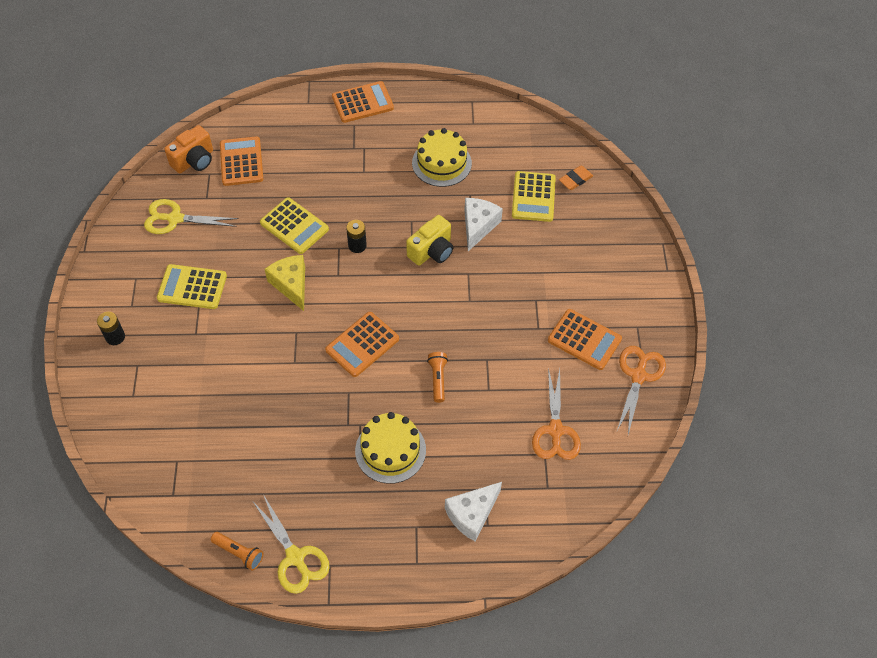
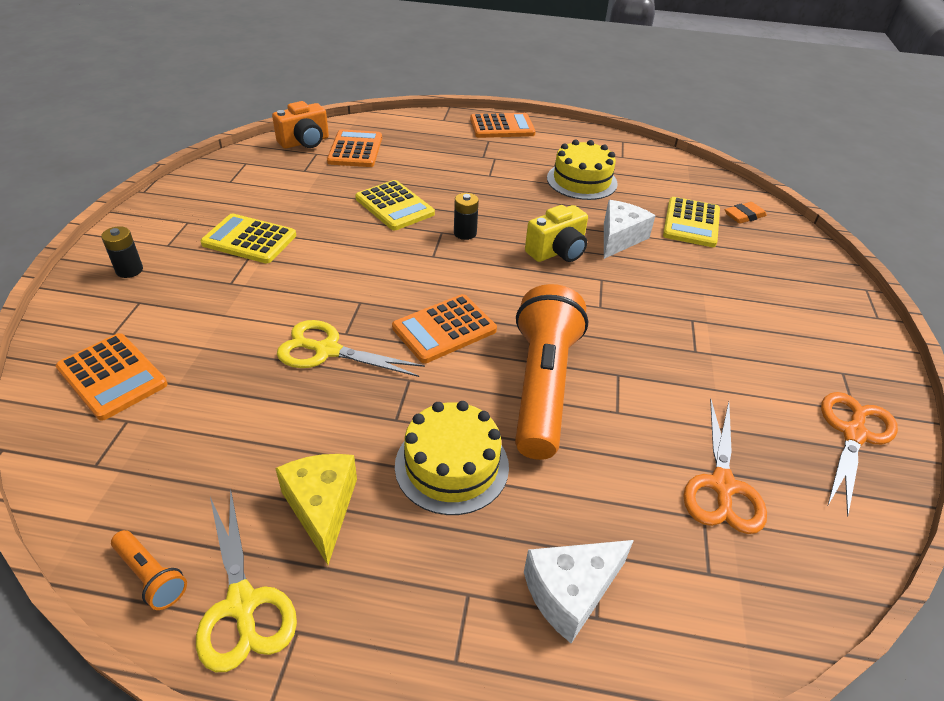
camera: 10 degrees right, 15 degrees down
(175, 219) = (260, 181): yellow scissors -> yellow scissors (327, 350)
(291, 285) = (371, 256): yellow cheese -> yellow cheese (321, 508)
(438, 379) = (543, 386): orange flashlight -> orange flashlight, size x2.41
(584, 340) = (764, 375): orange calculator -> orange calculator (112, 376)

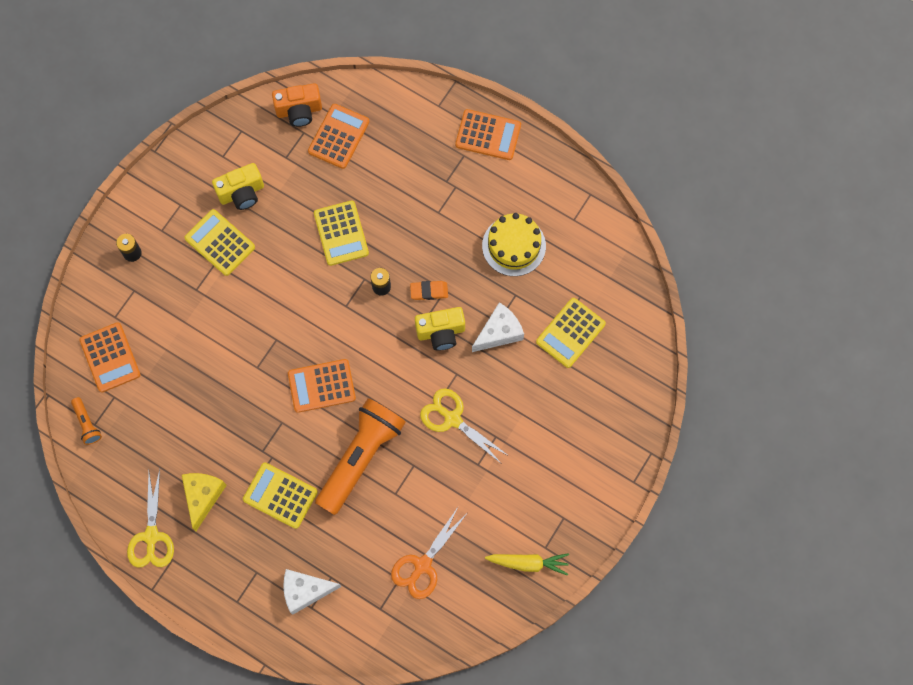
camera: 25 degrees right, 30 degrees up
(151, 576) = (113, 505): orange flashlight -> orange flashlight (87, 424)
(263, 200) = (242, 193): none -> yellow camera
(327, 350) = (240, 379): yellow scissors -> yellow scissors (452, 419)
(452, 465) = (280, 495): yellow cake -> yellow calculator
(744, 216) = (622, 338): orange eraser -> orange eraser (429, 291)
(853, 434) = (528, 563): orange scissors -> yellow carrot

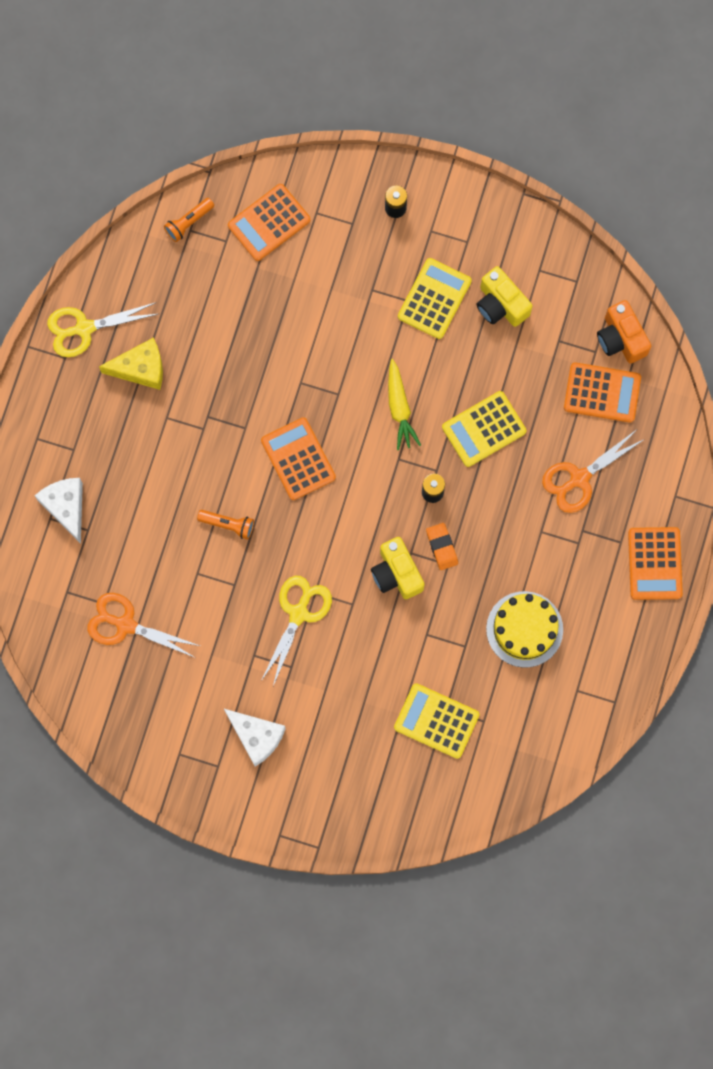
camera: 75 degrees right, 5 degrees up
(280, 495) = (163, 450): yellow calculator -> none
(361, 457) = (228, 525): orange flashlight -> orange flashlight, size x0.41
(403, 172) = (579, 478): none -> orange scissors
(499, 332) = (414, 639): white cheese -> white cheese (256, 736)
(528, 563) = (157, 740): yellow carrot -> yellow carrot (399, 408)

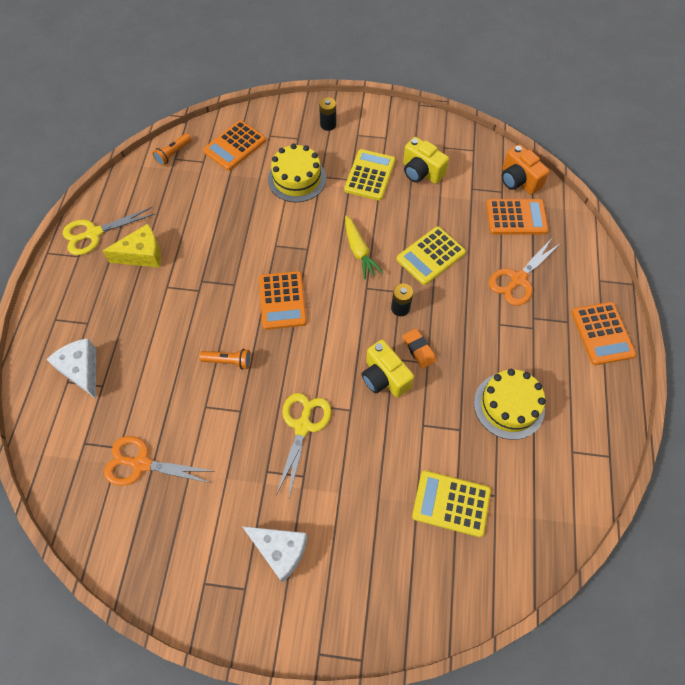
camera: 10 degrees left, 15 degrees down
(298, 459) = (282, 300): orange calculator -> orange calculator turned 150 degrees counterclockwise
(341, 288) = (297, 179): none -> yellow cake

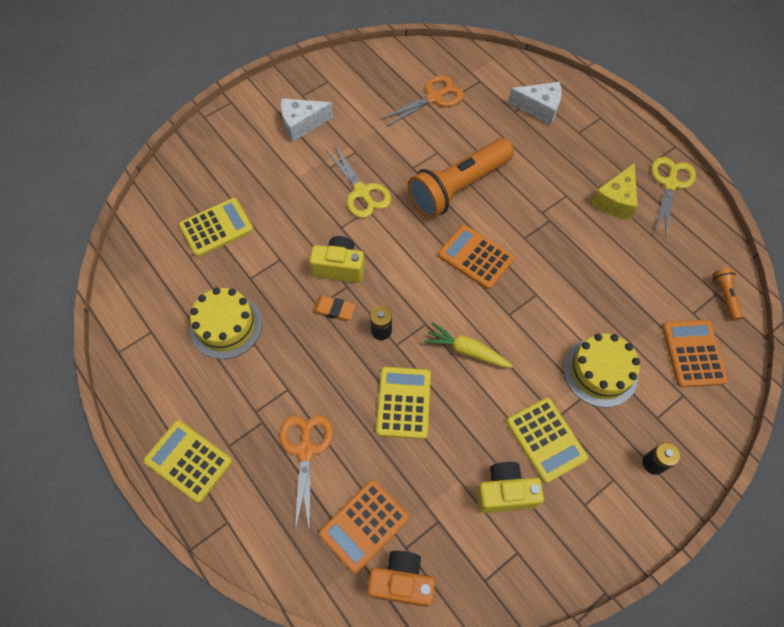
camera: 135 degrees right, 0 degrees up
(228, 361) = (458, 187): orange flashlight -> orange flashlight, size x2.41
(602, 333) = (188, 461): orange calculator -> yellow calculator

